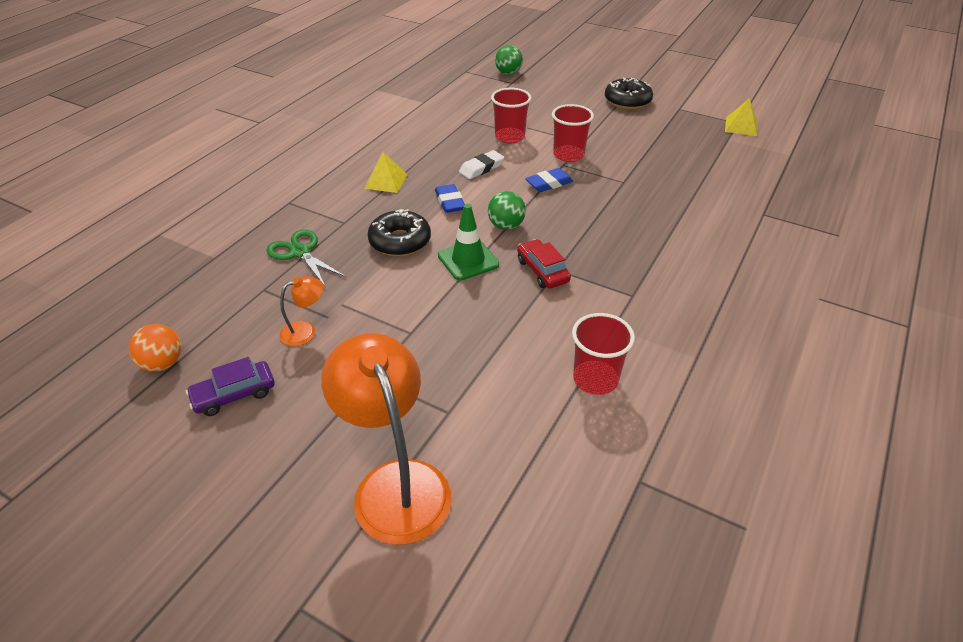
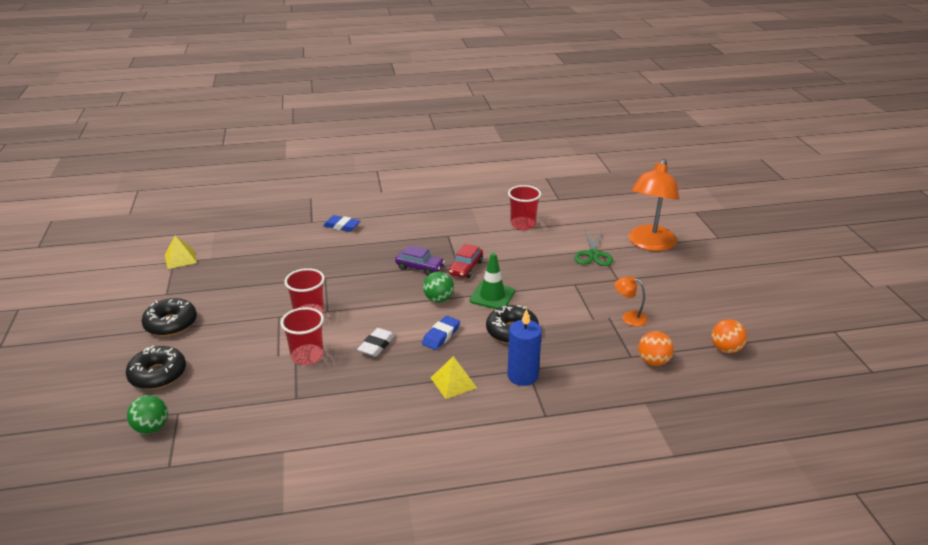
camera: 130 degrees left, 10 degrees down
(234, 394) = (694, 311): purple car -> purple car (420, 267)
(235, 298) = (653, 361): none -> orange ball
(300, 252) = (582, 366): green scissors -> green scissors (593, 254)
(341, 215) = (522, 376): none -> blue candle
(481, 168) = (376, 345): white eraser -> white eraser turned 75 degrees counterclockwise
(549, 183) = (363, 305): blue eraser -> blue eraser (342, 226)
(564, 85) = (158, 374): none -> black donut

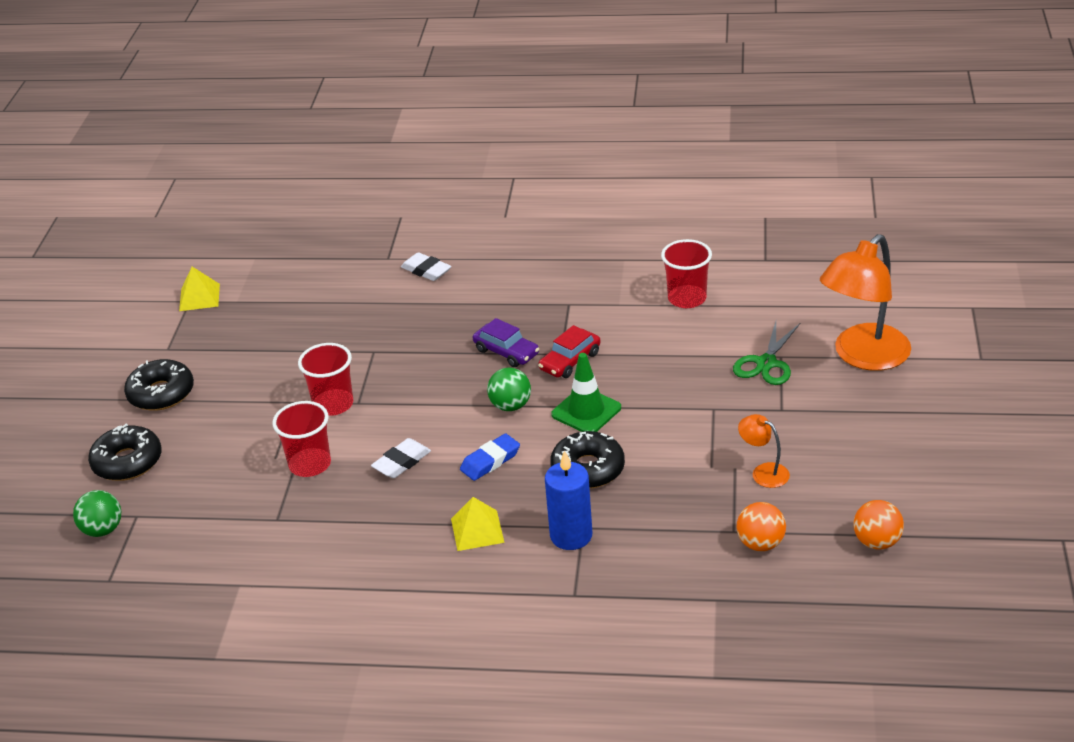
camera: 20 degrees right, 5 degrees up
(342, 226) = (426, 270): blue eraser -> white eraser

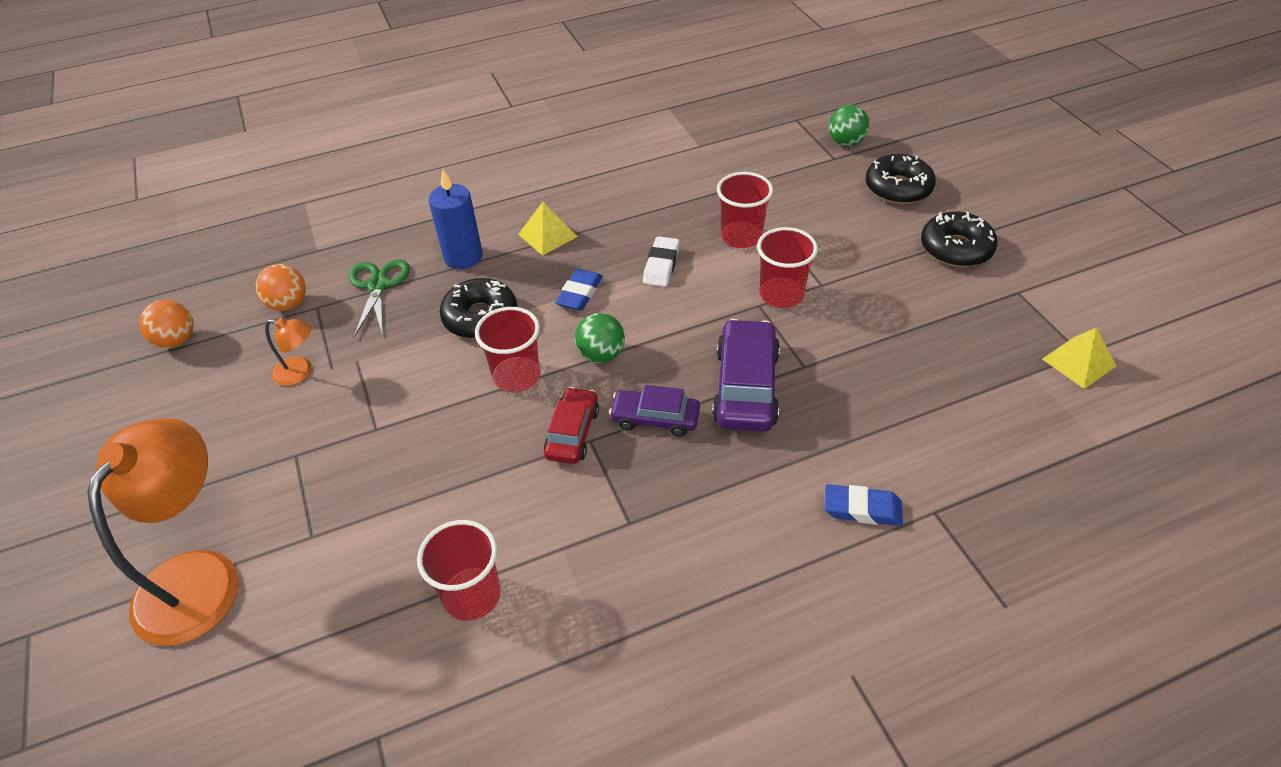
camera: 150 degrees right, 10 degrees up
(426, 270) = (862, 509): white eraser -> blue eraser
(427, 351) = (746, 387): none -> purple car
(586, 411) = (516, 376): green traffic cone -> red cup
(766, 363) = (328, 517): green scissors -> green scissors (378, 285)

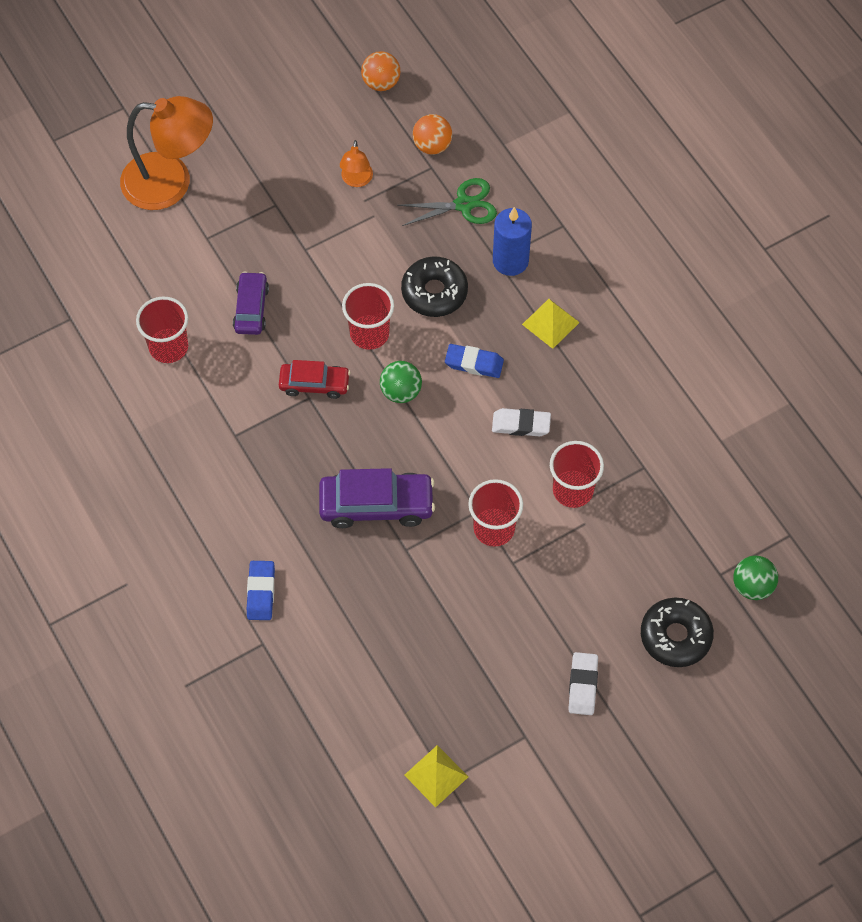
camera: 80 degrees right, 15 degrees up
(655, 418) = (335, 441): purple car -> purple car (251, 308)
(956, 248) = (583, 685): black donut -> white eraser

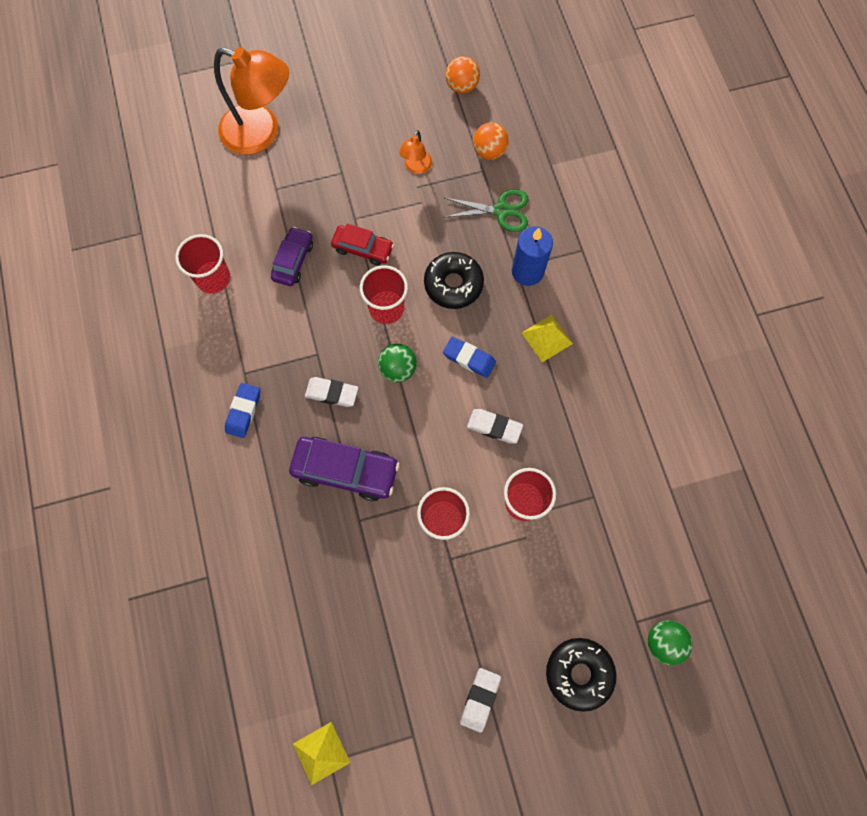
camera: 15 degrees right, 10 degrees up
(261, 592) = (220, 527): blue eraser -> blue eraser (243, 411)
(314, 384) = (326, 343): red car -> red car (363, 249)
(337, 432) = (332, 393): none -> white eraser

